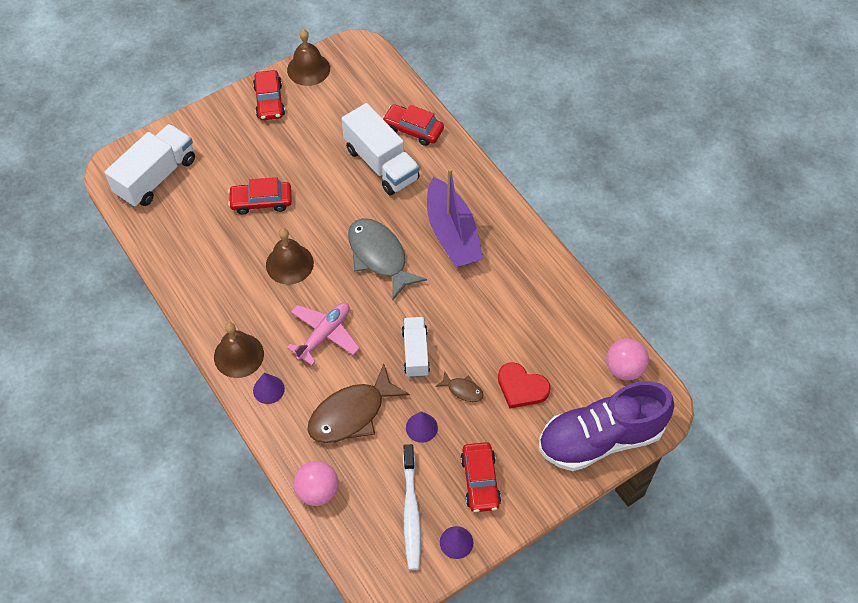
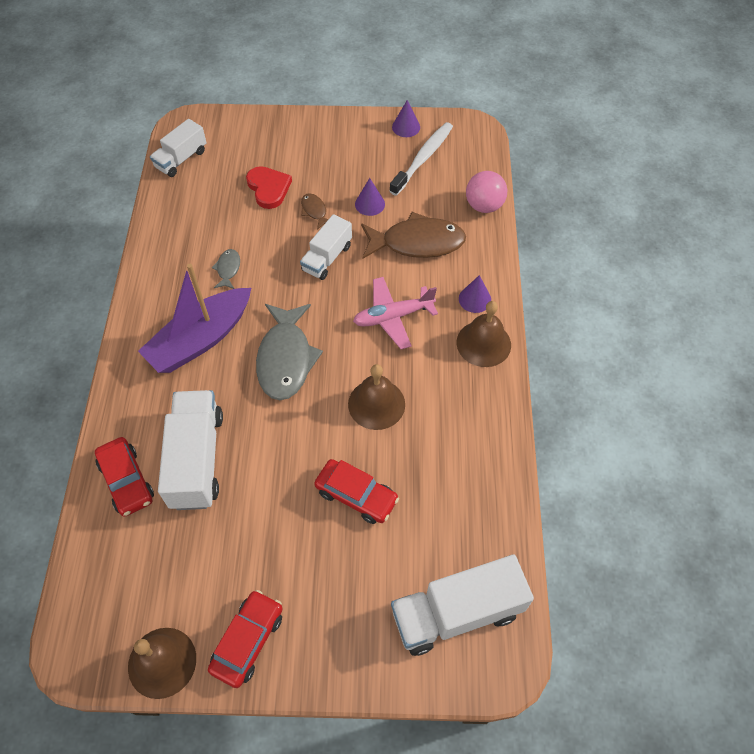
camera: 145 degrees left, 0 degrees up
(452, 234) = (201, 339): purple boat -> purple boat turned 150 degrees counterclockwise
(480, 481) = (357, 150): red car -> none
(484, 296) = (228, 269): none -> grey fish
(600, 438) = (247, 129): purple shoe -> none
(624, 368) = (181, 159): pink ball -> white truck

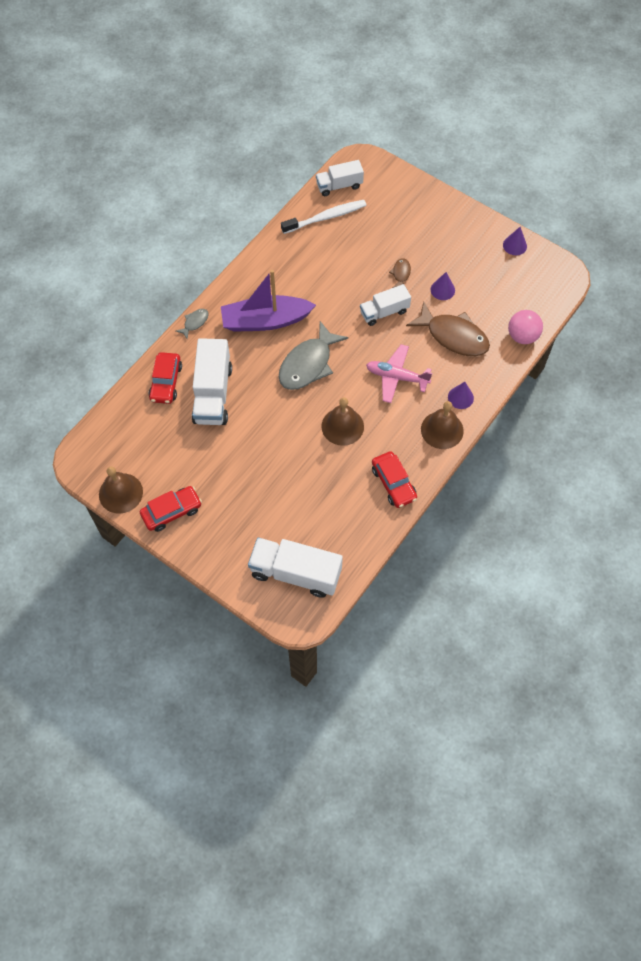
camera: 35 degrees right, 5 degrees up
(197, 459) = (213, 394): white truck -> white truck turned 150 degrees clockwise
(228, 269) = (315, 283): grey fish -> grey fish (194, 323)
(268, 188) = (382, 240): red heart -> none
(356, 495) = (289, 472): red car -> red car (393, 483)
(423, 158) = (507, 276): white toothbrush -> white toothbrush (326, 217)

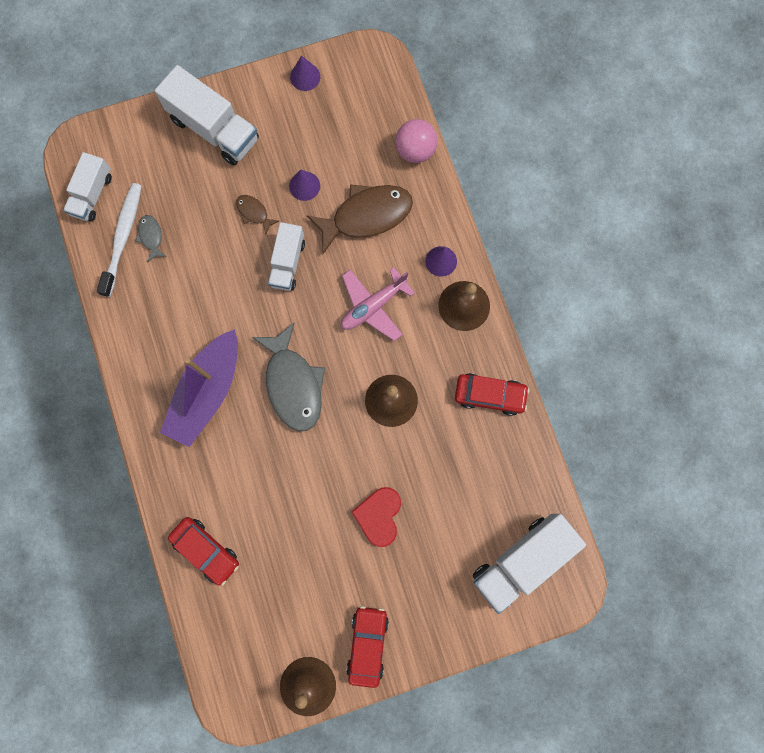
camera: 55 degrees left, 15 degrees up
(194, 323) = (152, 470): grey fish -> grey fish (151, 236)
(213, 394) = (257, 509): white truck -> white truck (214, 129)
(260, 466) = (379, 516): none -> red heart

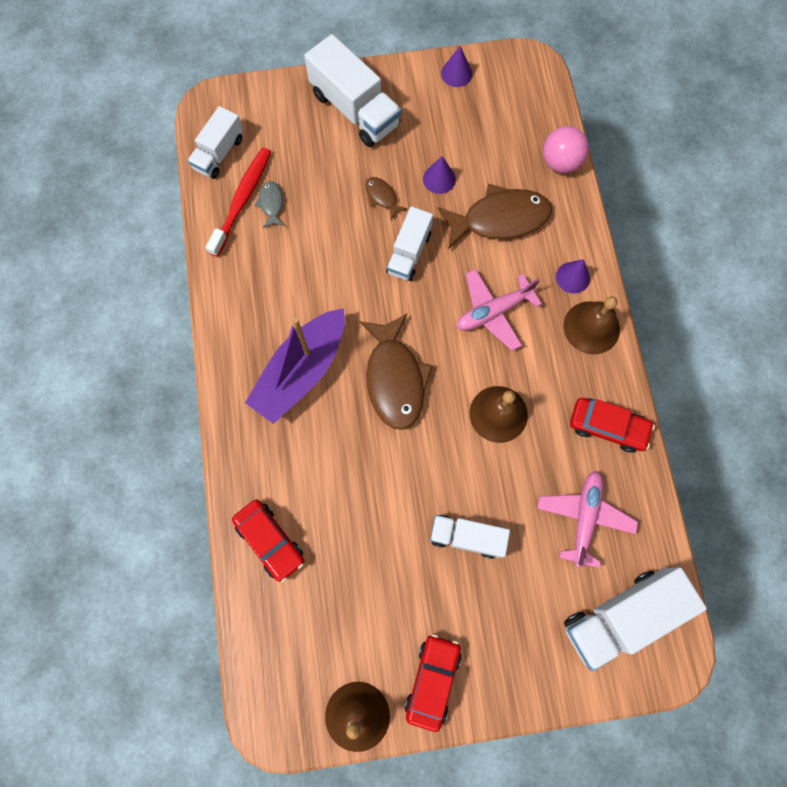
camera: 10 degrees right, 5 degrees down
(123, 238) = (242, 200): white toothbrush -> red toothbrush
(293, 384) = (395, 379): grey fish -> brown fish
(379, 516) = (466, 537): red heart -> white truck
(479, 480) = (584, 518): none -> pink plane

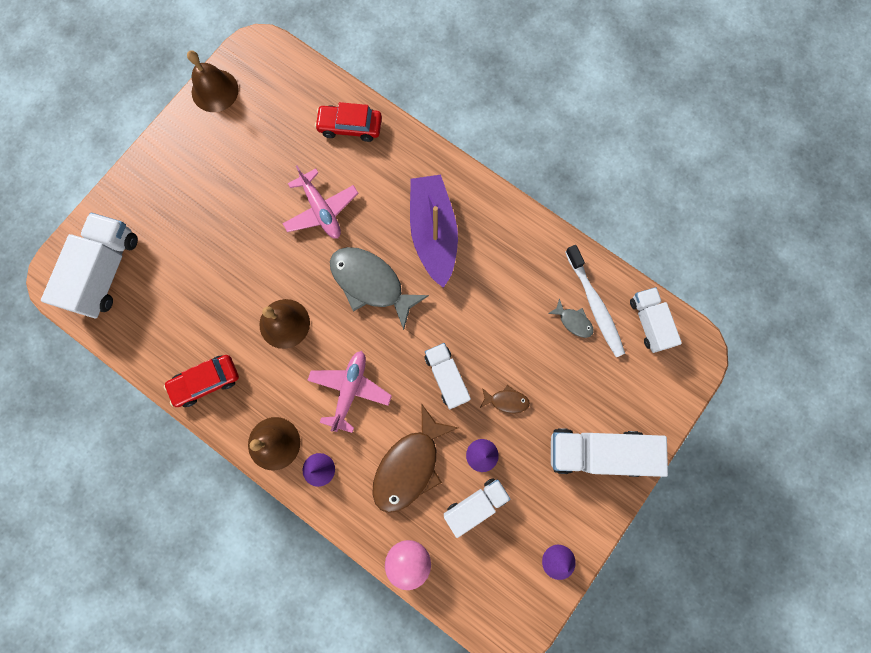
camera: 135 degrees right, 5 degrees up
(242, 200) = (595, 305): red toothbrush -> white toothbrush
(395, 379) = (371, 283): brown fish -> grey fish
(432, 680) = (189, 142): red car -> none
(466, 537) = (237, 232): white truck -> white truck (475, 504)
(584, 518) = (174, 309): pink plane -> pink plane (321, 210)

